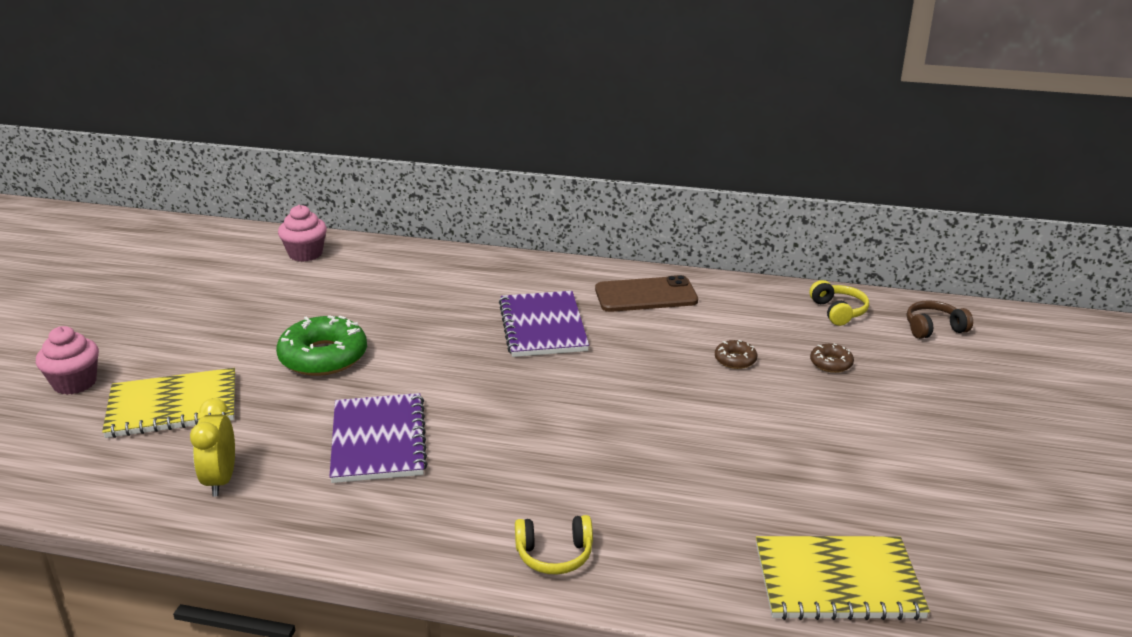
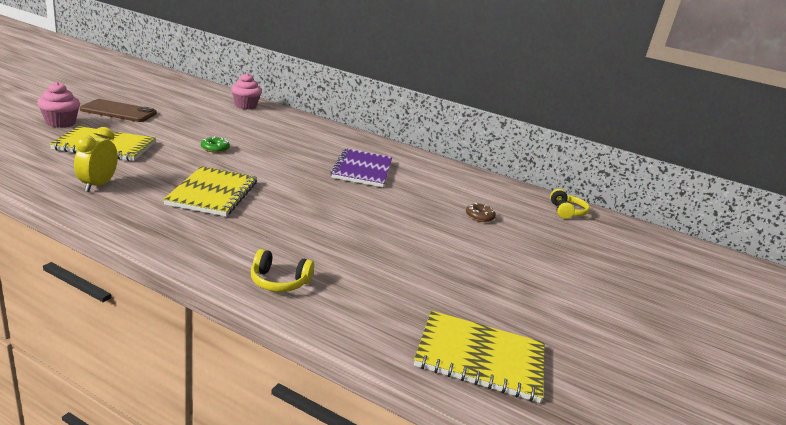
camera: 10 degrees right, 5 degrees down
(323, 357) = (215, 148): green donut -> green donut, size x0.48
(378, 440) = (213, 193): purple notebook -> yellow notebook
(646, 295) = (440, 172): brown phone -> brown phone (119, 111)
(831, 363) = (546, 235): brown donut -> none
(934, 328) = (631, 237): brown headphones -> none

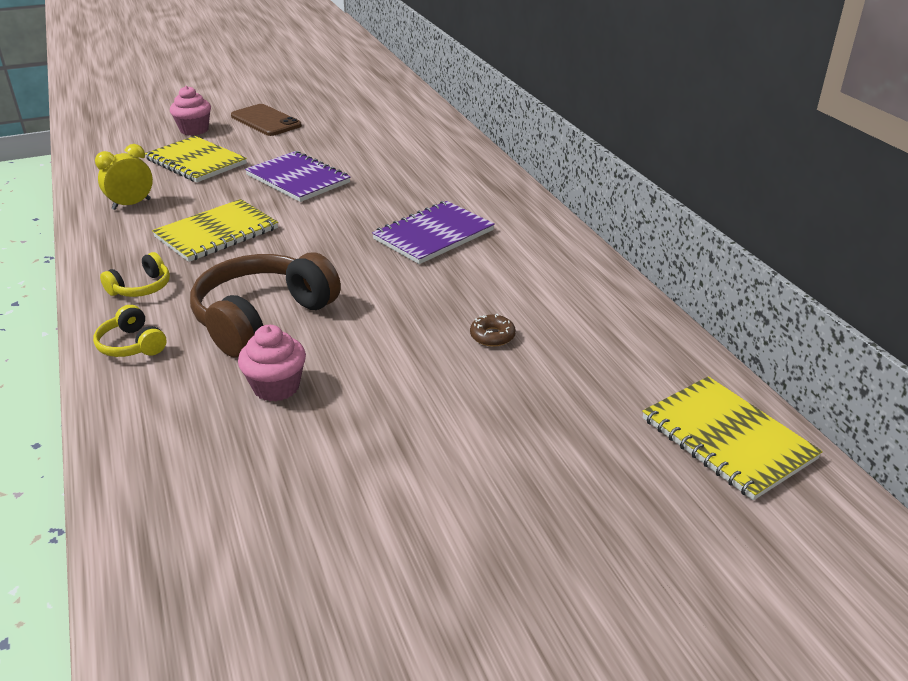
camera: 45 degrees right, 10 degrees up
(215, 148) = (298, 179): green donut -> purple notebook
(245, 106) = (419, 125): pink cupcake -> pink cupcake (276, 387)
(342, 240) = (263, 318): none -> brown headphones
(480, 358) = (187, 498): yellow notebook -> yellow notebook (727, 438)
(566, 212) = (663, 366): yellow headphones -> yellow headphones (141, 288)

